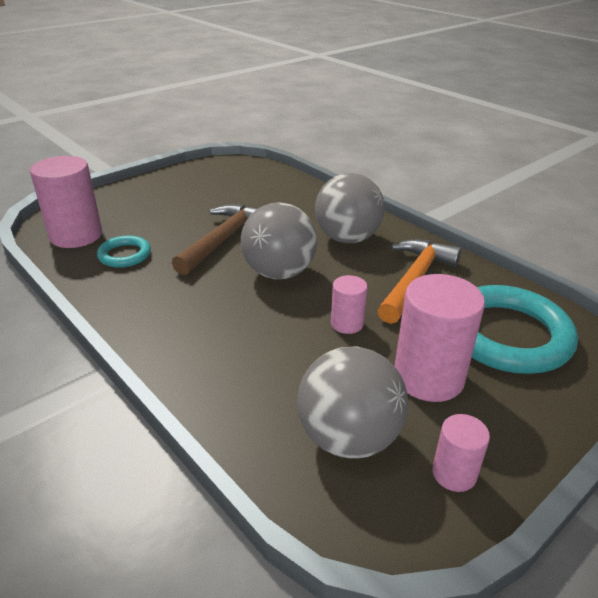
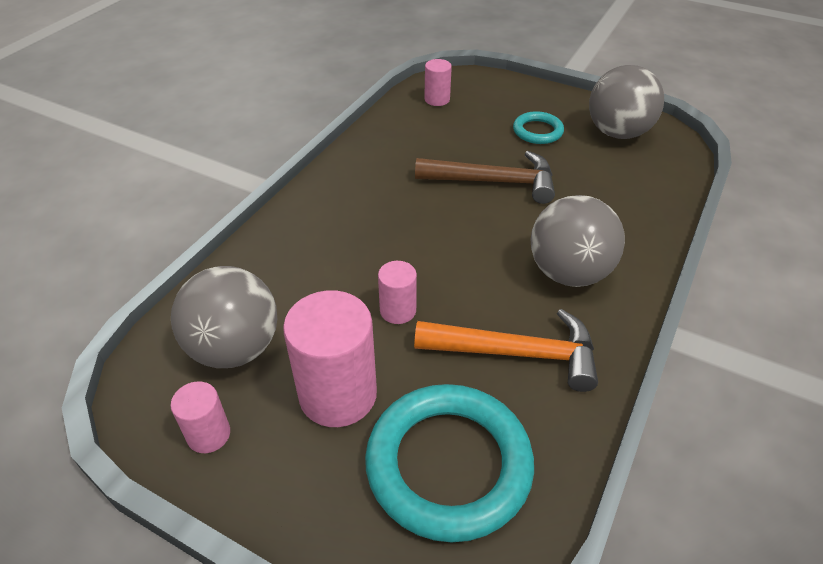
camera: 70 degrees right, 10 degrees up
(76, 235) = (437, 99): pink cylinder -> pink cylinder, size x0.53
(124, 255) = (425, 135): turquoise ring -> turquoise ring (537, 131)
(279, 273) = (459, 237): grey ball -> grey ball (617, 133)

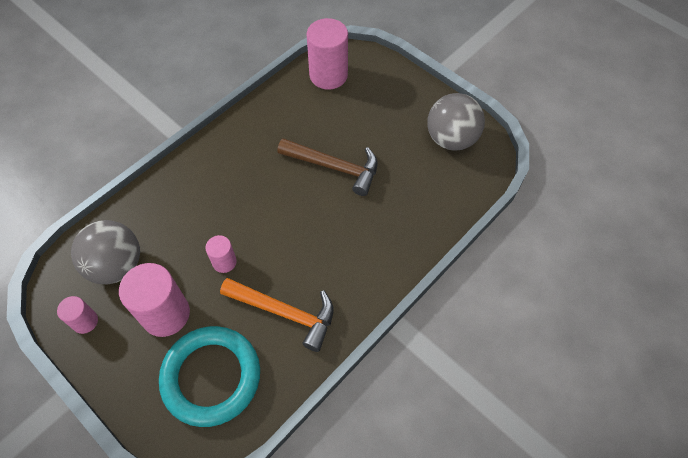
camera: 15 degrees right, 15 degrees up
(437, 99) = (328, 75): pink cylinder -> pink cylinder, size x1.90
(537, 131) = (390, 124): turquoise ring -> none
(568, 273) = (349, 259): grey ball -> none

